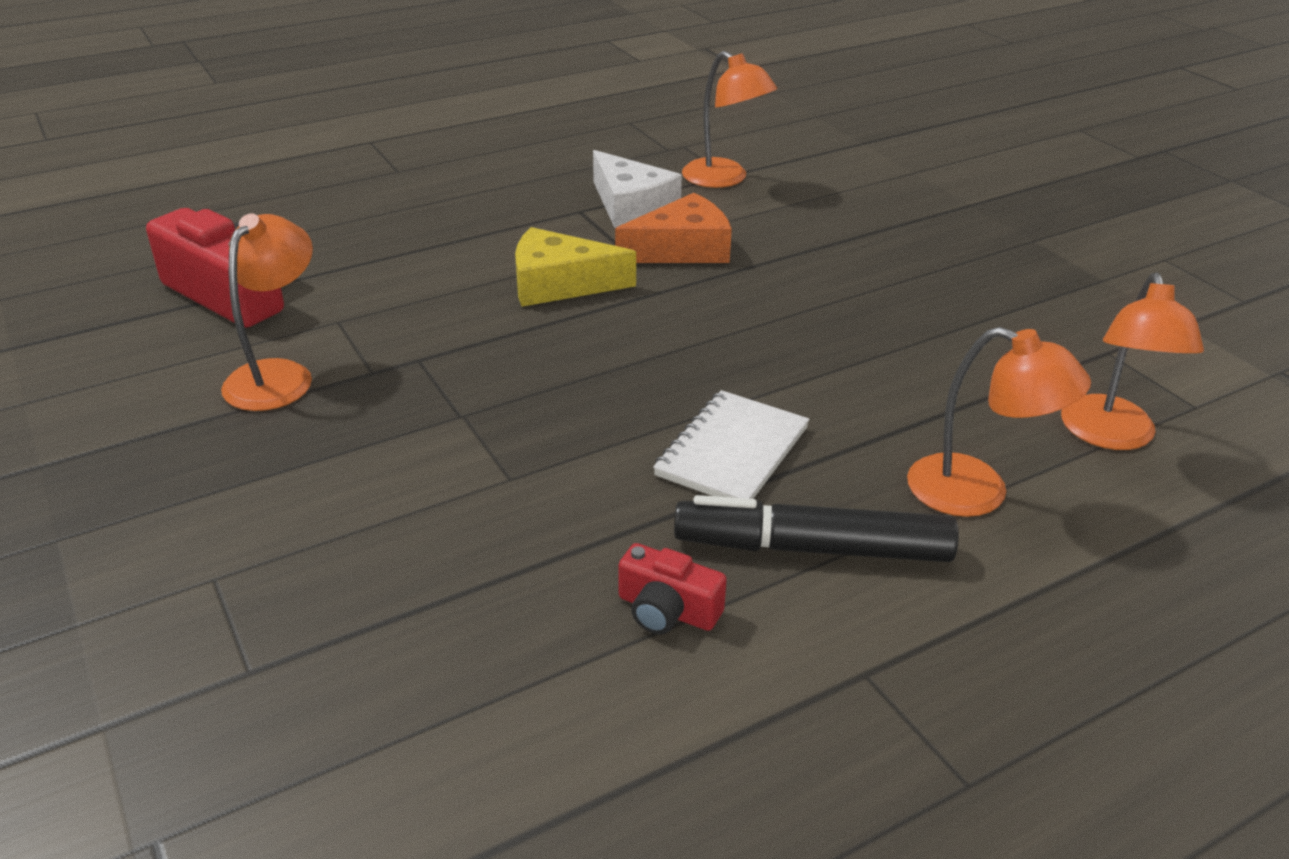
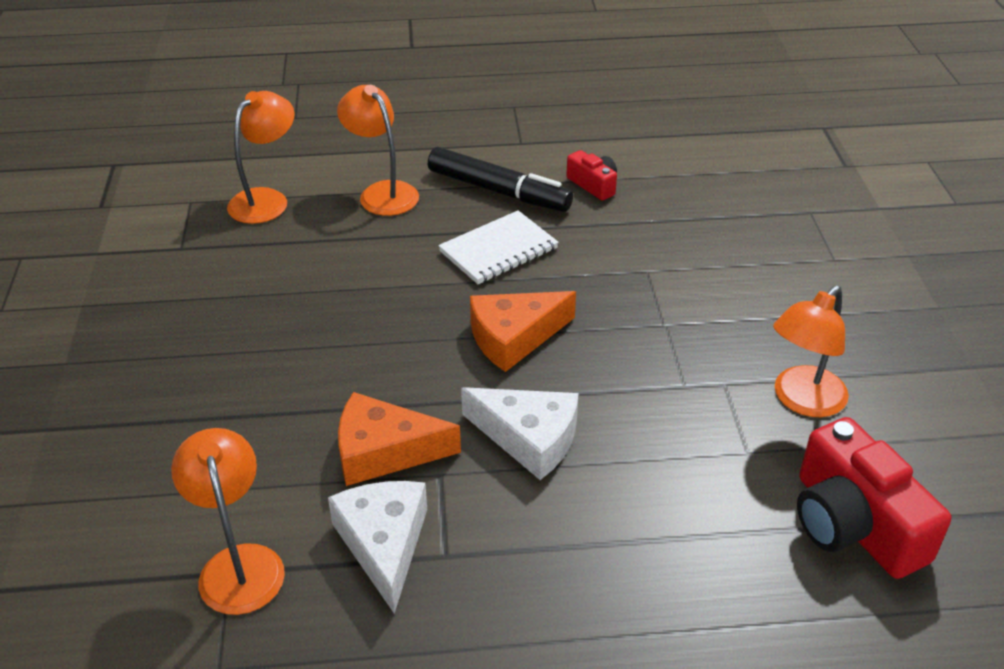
camera: 155 degrees left, 5 degrees up
(559, 284) = (529, 438): yellow cheese -> white cheese
(634, 358) = (514, 337): none -> orange cheese

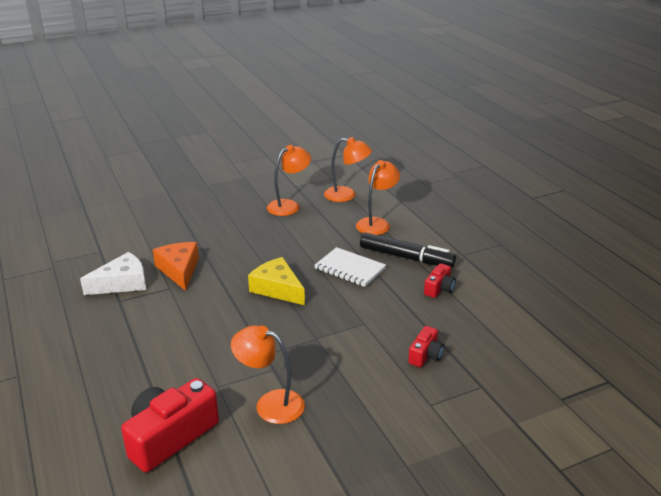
camera: 70 degrees right, 10 degrees down
(239, 564) = (105, 252): orange lamp -> orange lamp (289, 206)
(499, 191) = (406, 257): black marker -> black marker turned 75 degrees counterclockwise
(514, 337) = (277, 289): orange cheese -> yellow cheese
(529, 438) = (202, 309): white cheese -> none
(737, 237) = (425, 355): none -> red camera

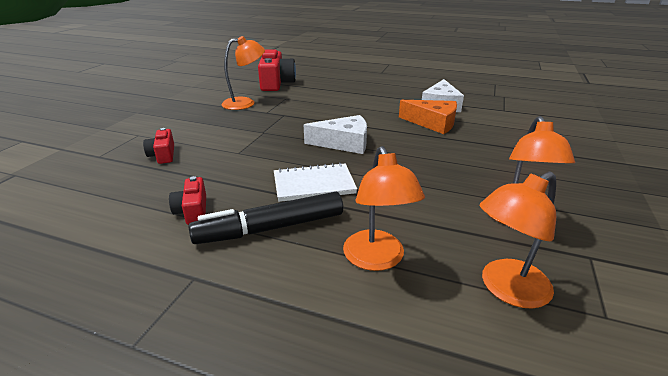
camera: 135 degrees right, 0 degrees up
(277, 289) = (344, 143): yellow cheese -> white cheese

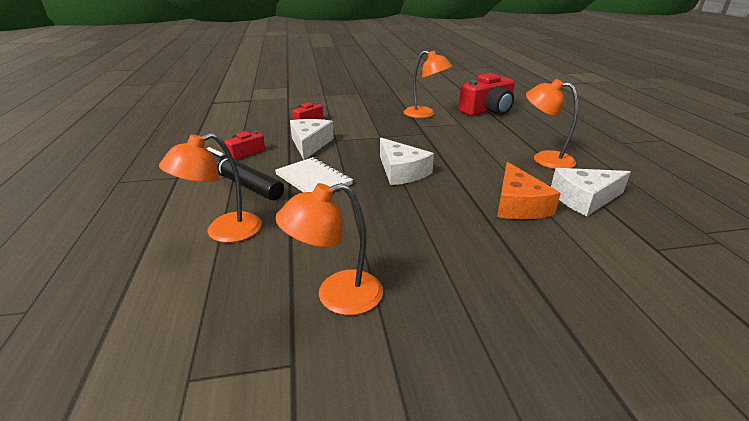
camera: 60 degrees right, 0 degrees up
(229, 167) = (310, 144): none -> white cheese
(506, 289) = (209, 305): orange lamp -> orange lamp (544, 159)

